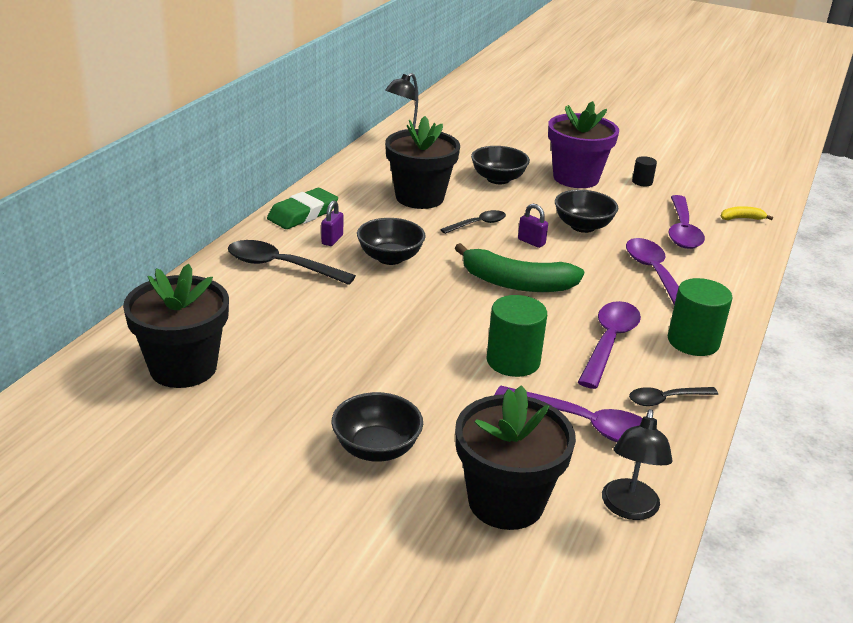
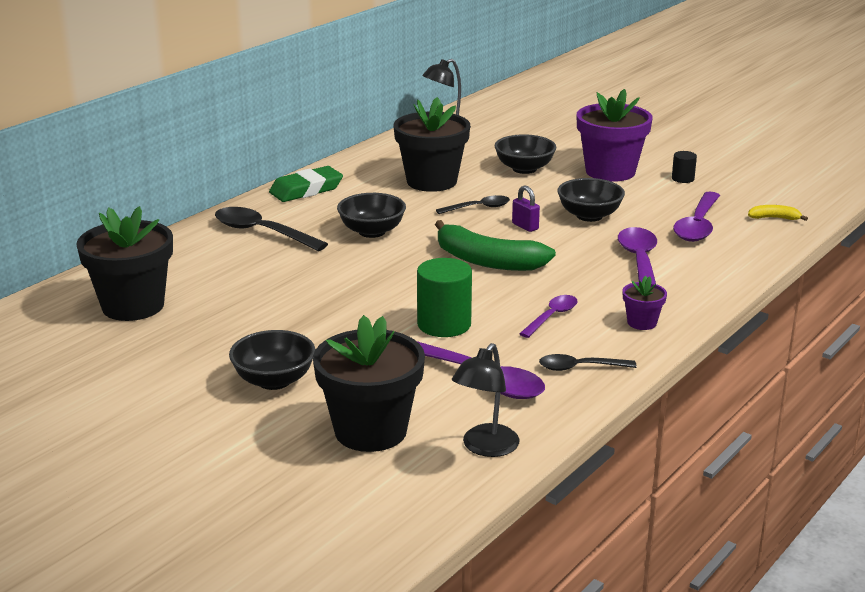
camera: 15 degrees right, 5 degrees down
(332, 240) = (323, 213): purple padlock -> none
(609, 342) = (552, 317): purple spoon -> purple spoon, size x0.60
(693, 341) = (642, 323): green cylinder -> purple flower pot

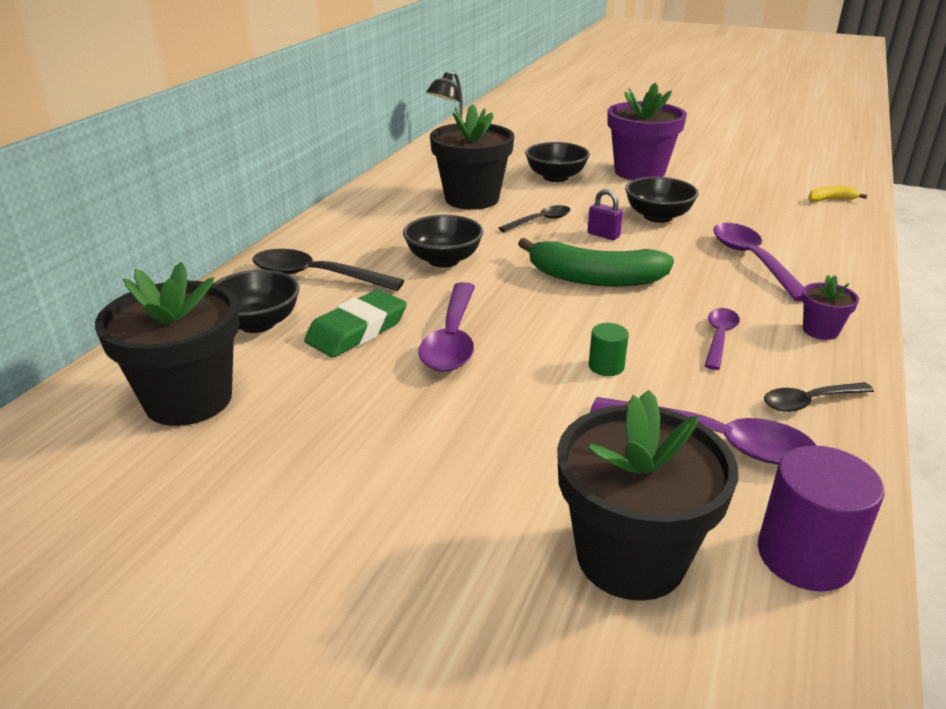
camera: 15 degrees left, 5 degrees up
(274, 380) = (442, 491): black bowl -> black bowl (257, 323)
(306, 190) = (342, 221): green eraser -> green eraser (357, 330)
(444, 324) = (606, 366): green cylinder -> green cylinder, size x0.53
(485, 448) = (805, 556): black lamp -> purple cylinder
(683, 179) = (712, 172): black cylinder -> none
(698, 225) = (770, 215): purple spoon -> purple spoon (452, 339)

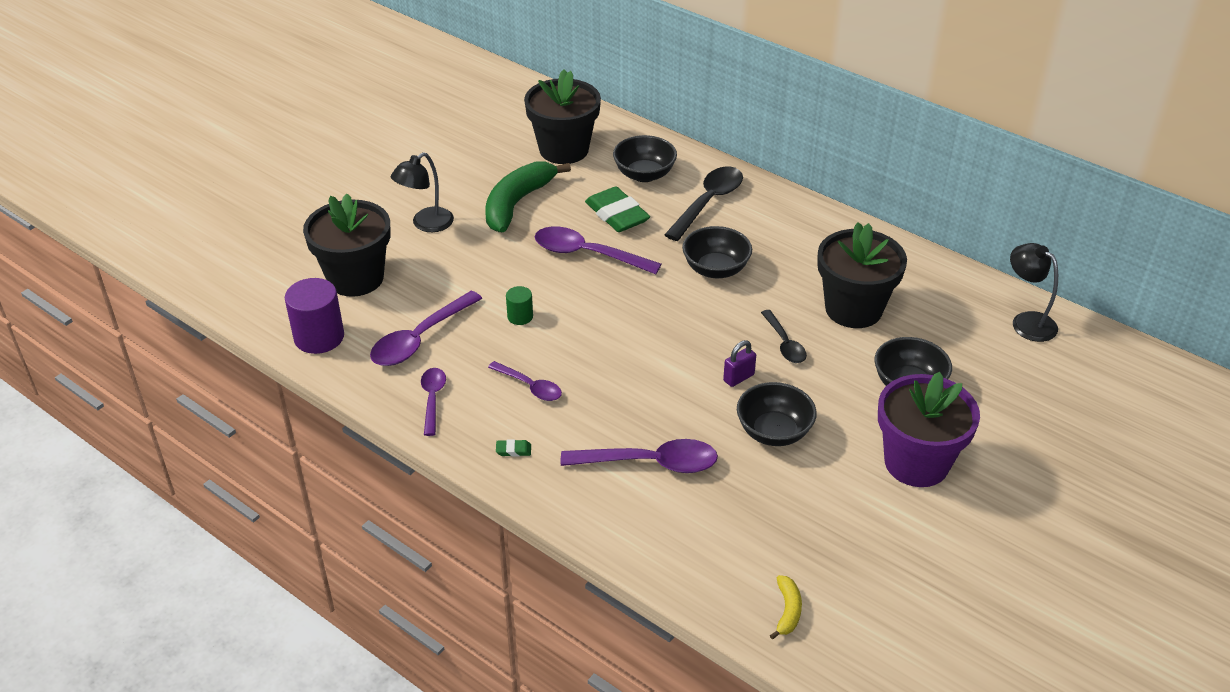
camera: 105 degrees right, 10 degrees up
(438, 507) = (426, 224): none -> black lamp
(594, 278) = (651, 347): green banana -> green banana (517, 203)
(809, 402) = (432, 399): black spoon -> purple spoon
(820, 330) = (513, 450): purple flower pot -> green eraser

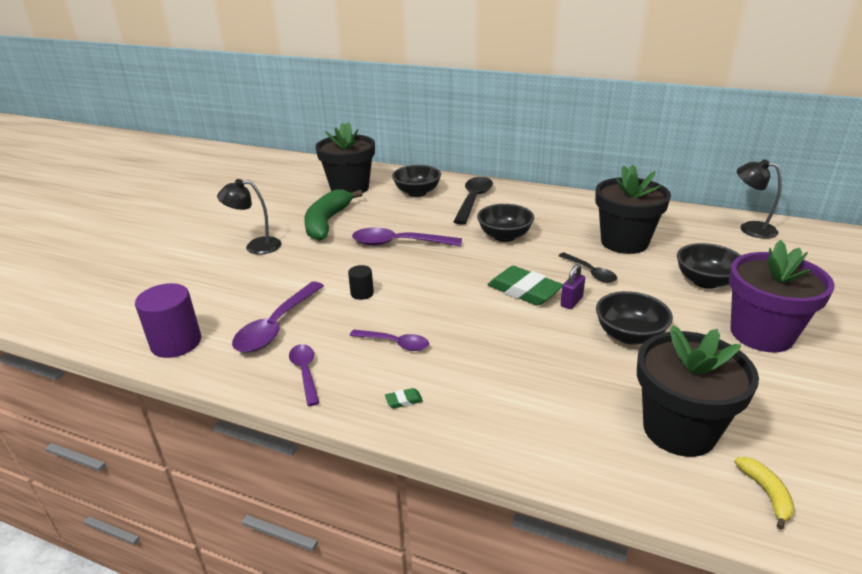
camera: 15 degrees left, 10 degrees down
(355, 278) = (202, 292): black flower pot -> black flower pot (679, 430)
(426, 224) = (256, 246): black lamp -> black lamp turned 60 degrees clockwise
(520, 316) = (362, 293): green cylinder -> black cylinder
(617, 214) = (409, 217): green eraser -> green eraser (524, 291)
(650, 463) = (540, 383): purple spoon -> none

